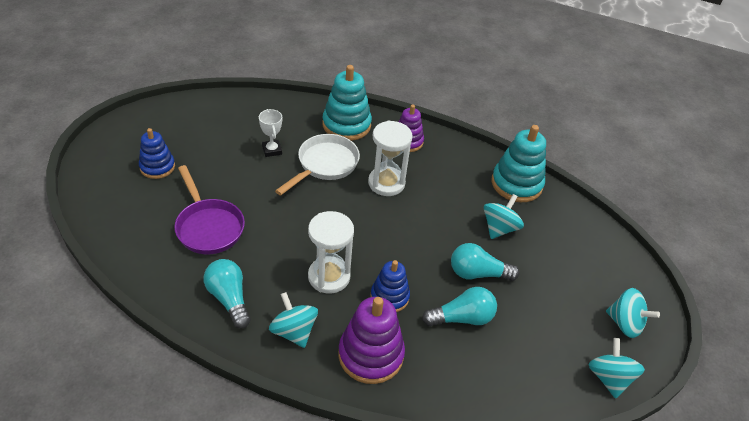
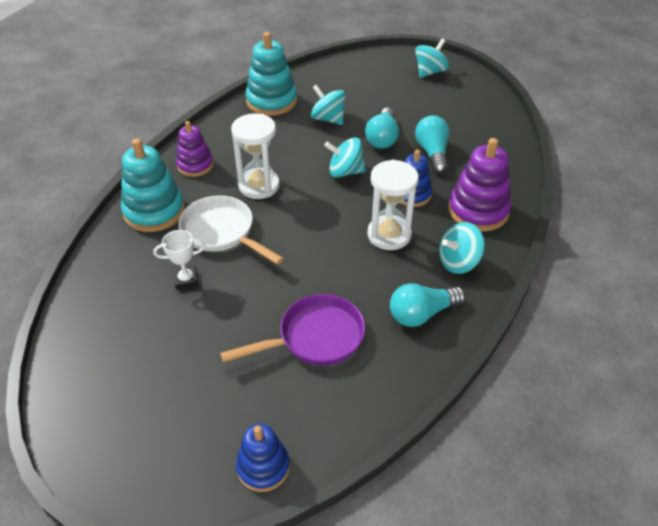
camera: 80 degrees left, 0 degrees up
(157, 167) = (197, 402): blue stacking toy -> blue stacking toy (263, 467)
(609, 378) = (480, 88): turquoise spinning top -> turquoise spinning top (345, 172)

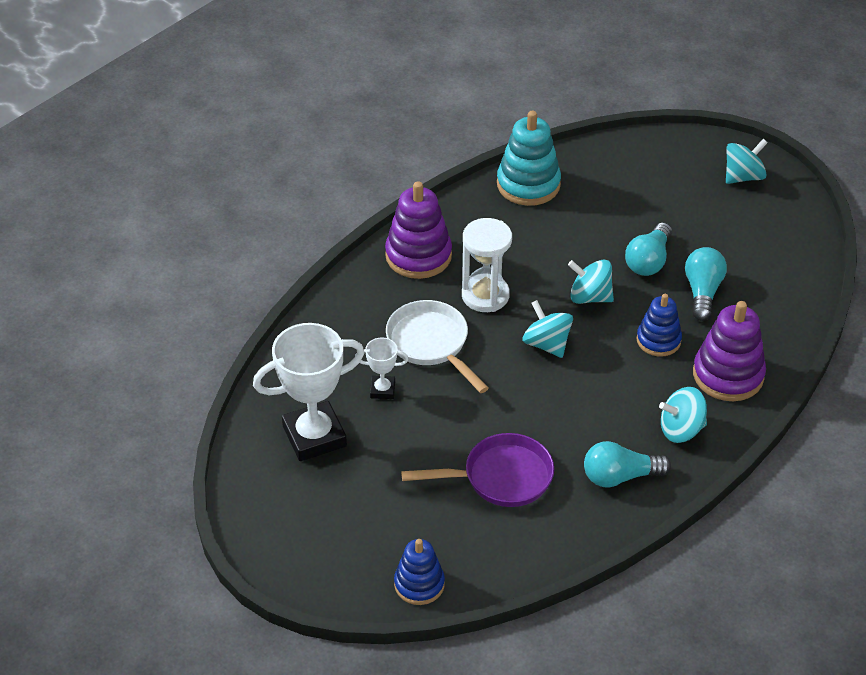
camera: 15 degrees right, 0 degrees up
(128, 336) = (314, 436): none -> white trophy
(154, 211) = (362, 305): turquoise stacking toy -> none
(195, 165) = (418, 255): purple stacking toy -> purple stacking toy, size x1.56
(328, 119) = (591, 222): turquoise spinning top -> turquoise spinning top (546, 344)
(389, 235) = (615, 383): white hourglass -> none

